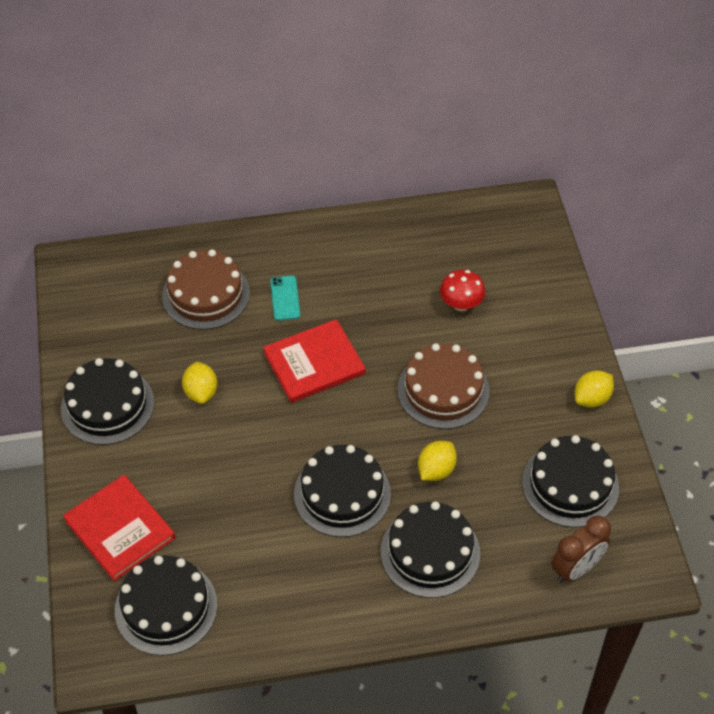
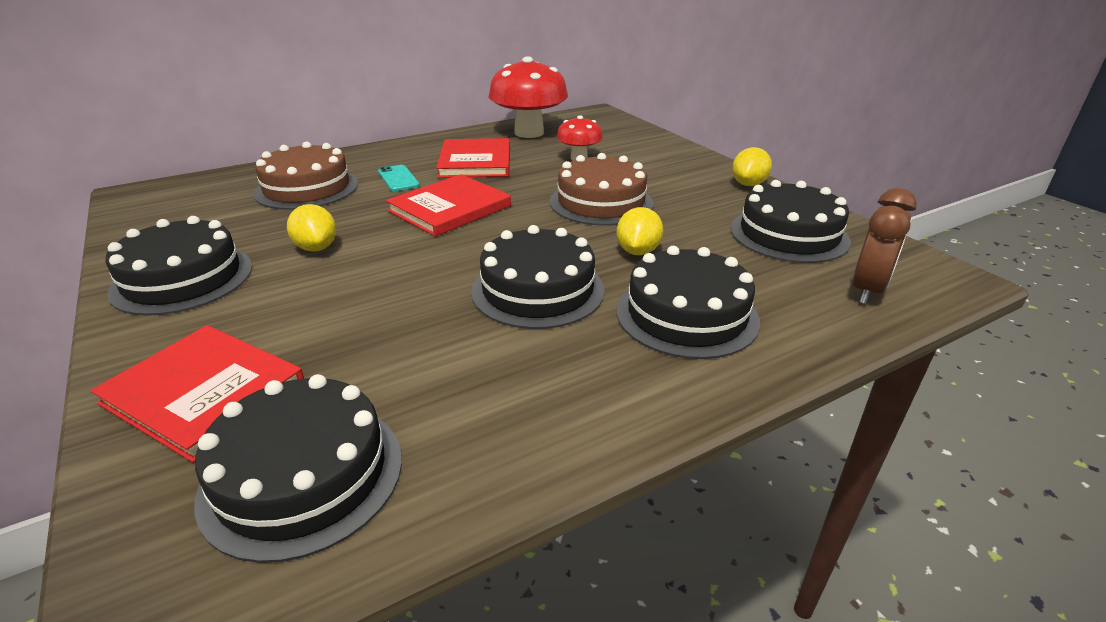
camera: 20 degrees left, 20 degrees down
(362, 284) = (475, 162): none -> red book
(435, 235) = (529, 133): none -> red mushroom

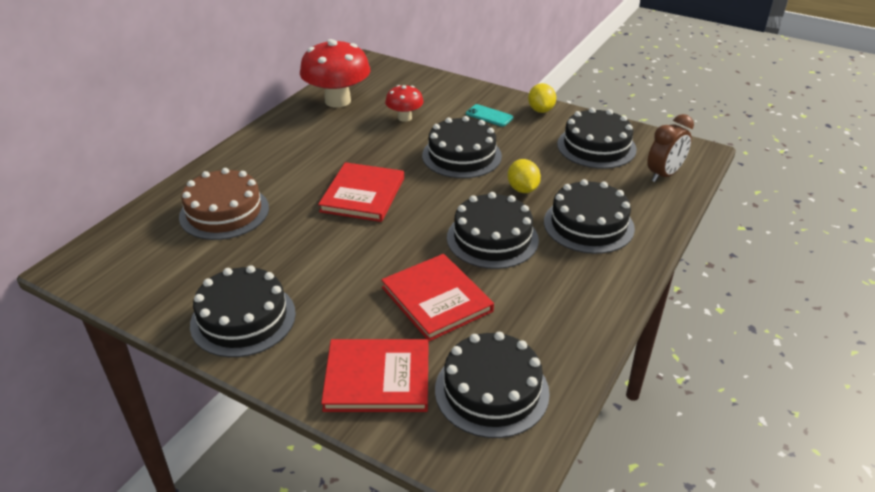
camera: 30 degrees left, 5 degrees up
(316, 248) = (308, 260): yellow lemon -> none
(398, 178) = (288, 179): turquoise phone -> turquoise phone (489, 116)
(475, 162) = (329, 144): red book -> red book (436, 299)
(601, 202) = (461, 156): brown cake -> black cake
(867, 290) = (664, 175): brown clock -> brown clock turned 45 degrees clockwise

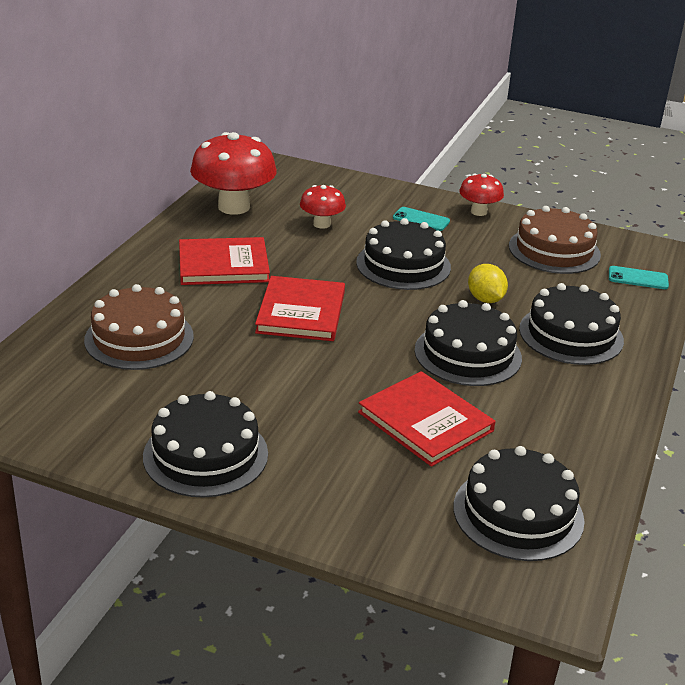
camera: 10 degrees left, 5 degrees down
(377, 378) = (385, 508): red book -> red book (223, 265)
(541, 110) = (479, 212): yellow lemon -> red mushroom
(596, 146) = (554, 250): black cake -> brown cake
(664, 175) = (638, 278): brown clock -> turquoise phone

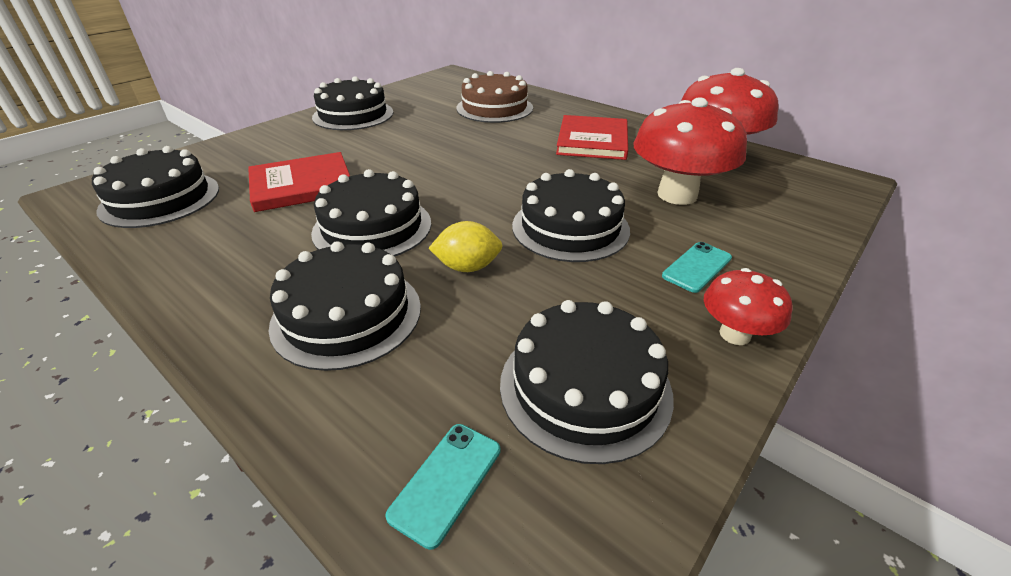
camera: 110 degrees right, 5 degrees up
(301, 312) = (498, 161): red book -> none
(322, 224) = (677, 195): red mushroom -> red mushroom, size x1.88
(554, 250) = (585, 387): brown cake -> black cake

